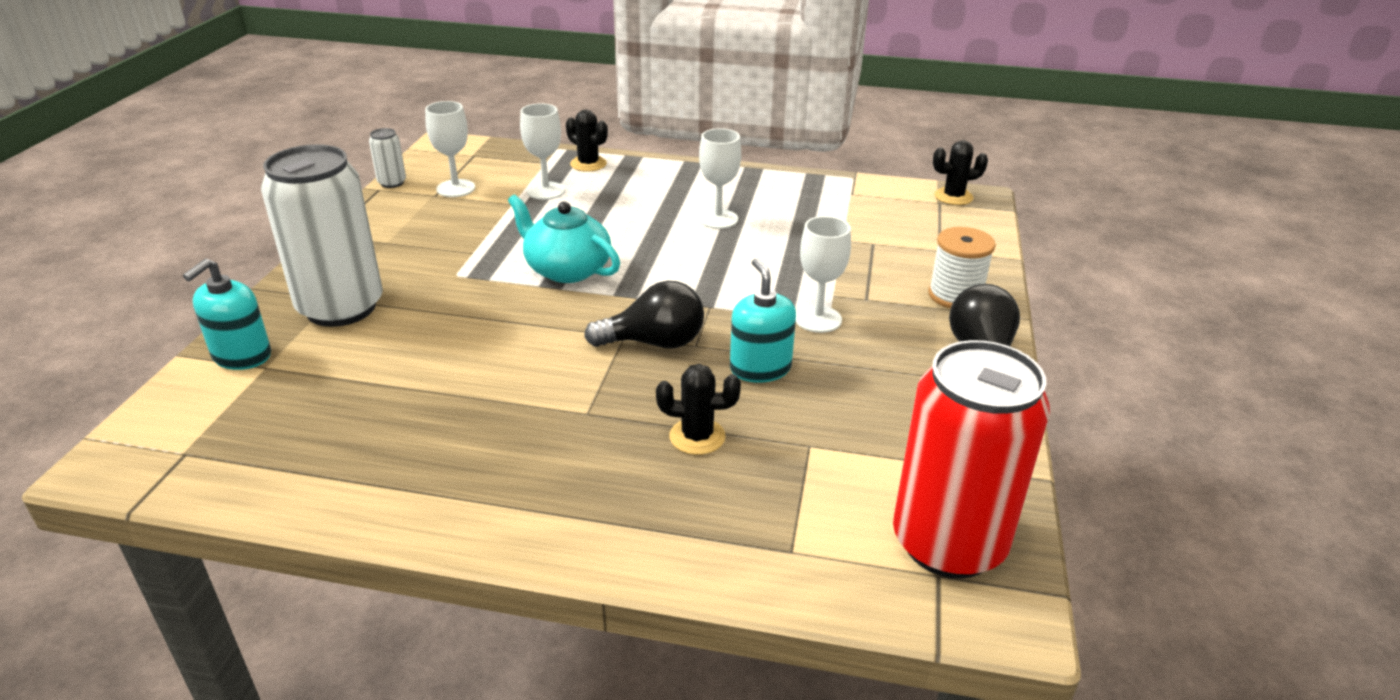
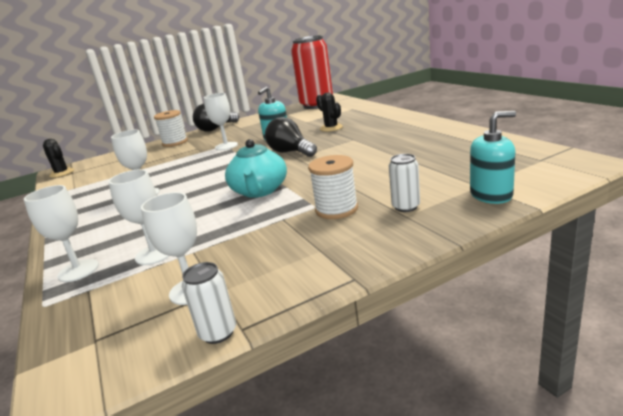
camera: 125 degrees left, 10 degrees down
(341, 308) = (406, 207): white can -> white can, size x0.41
(423, 280) = (336, 209): none -> white spool
(588, 164) = (78, 270): black cactus -> white goblet

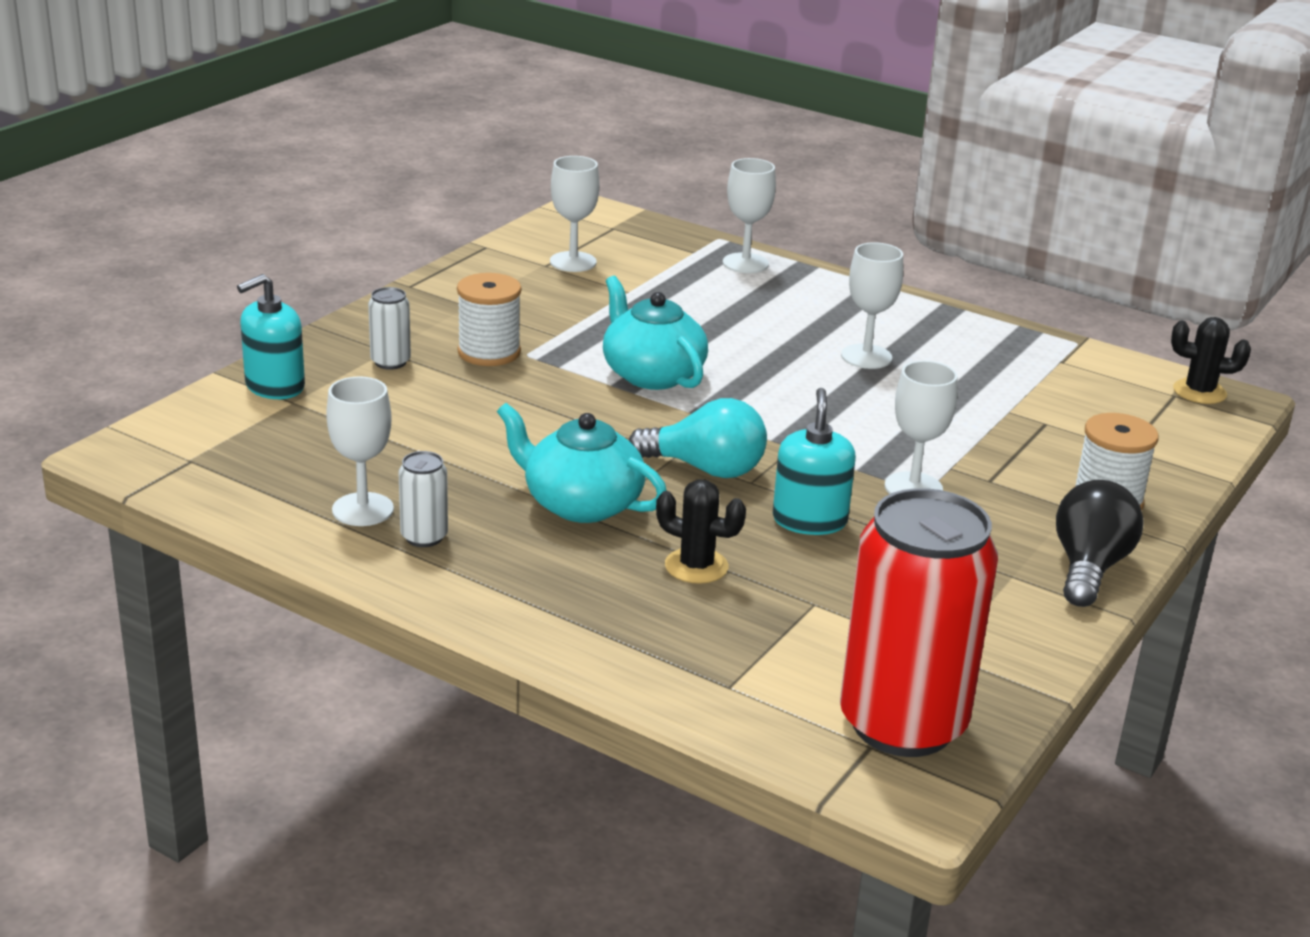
camera: 145 degrees right, 5 degrees up
(154, 254) = (676, 284): white goblet -> white goblet (363, 509)
(218, 333) = (504, 242): white can -> white can (424, 537)
(290, 152) = (706, 469): black light bulb -> turquoise light bulb
(354, 142) = (580, 504): none -> turquoise teapot

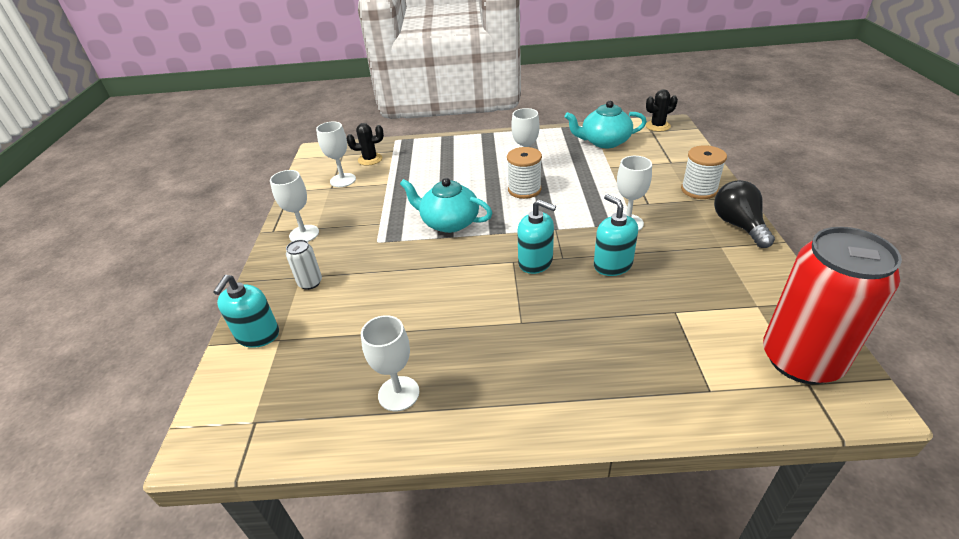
camera: 30 degrees left, 10 degrees up
(424, 537) = (453, 391): white can -> none
(489, 352) = (357, 250): white spool -> white spool (524, 189)
(580, 504) = (505, 317): turquoise teapot -> turquoise teapot (604, 142)
(696, 566) = (602, 322): black cactus -> black cactus (370, 159)
(706, 469) = (535, 262): turquoise light bulb -> turquoise soap dispenser
(745, 263) = (421, 147): white goblet -> white goblet (304, 234)

